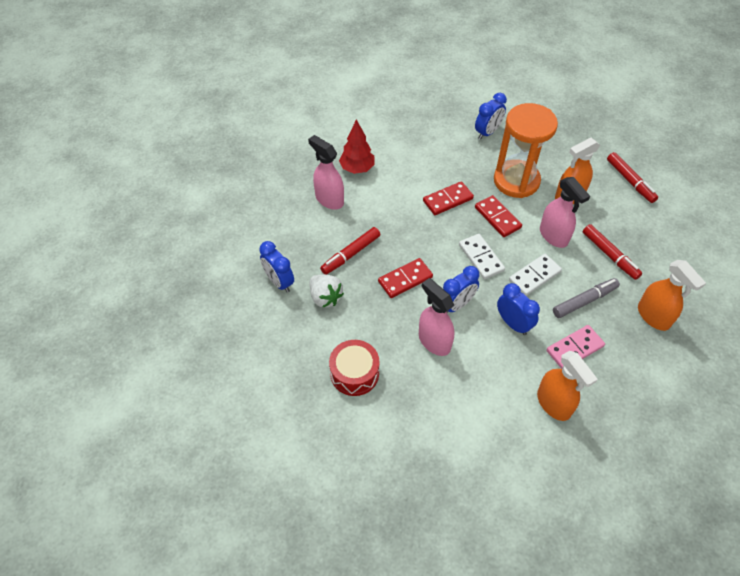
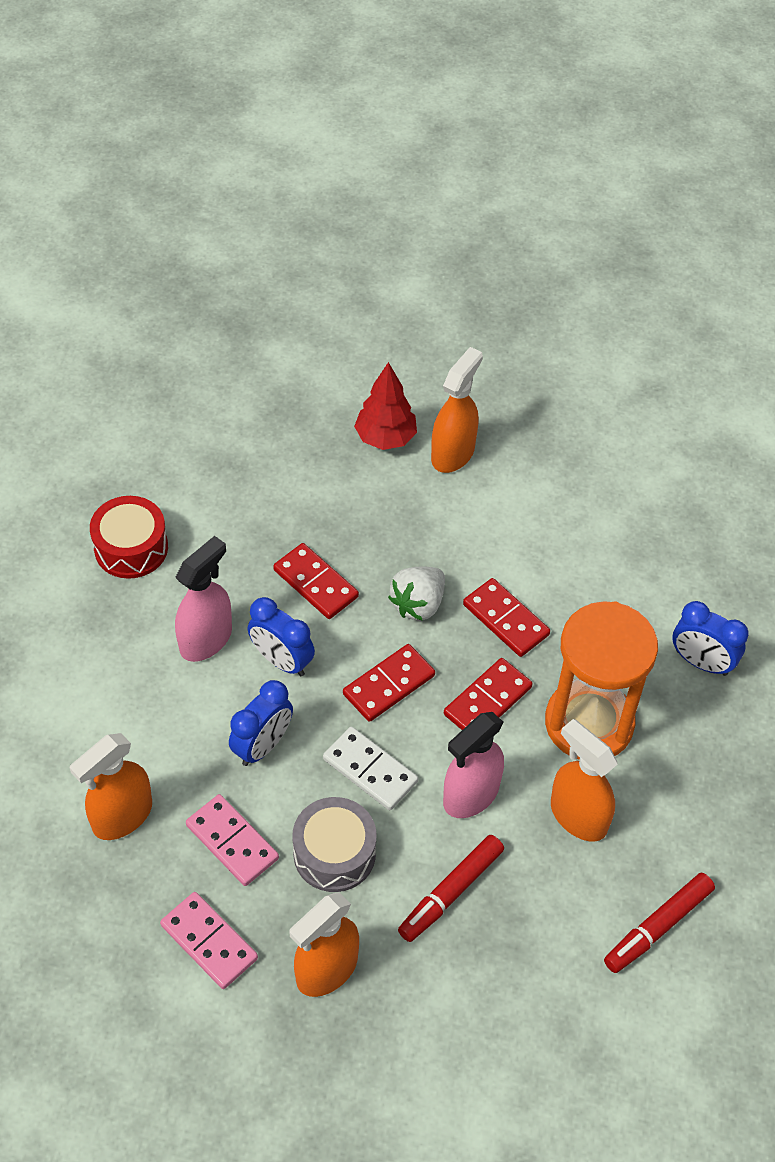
camera: 75 degrees right, 0 degrees up
(279, 282) = (271, 426): blue clock -> none
(325, 297) = (256, 487): white strawberry -> white strawberry (418, 604)
(329, 199) = (453, 453): pink spray bottle -> orange spray bottle
(350, 254) = (347, 503): red marker -> none
(357, 168) = (535, 477): red tree -> red tree (385, 438)
(481, 258) = (389, 685): white domino -> red domino
(584, 301) = (334, 853): grey marker -> grey drum
(637, 369) = (209, 942): none -> pink domino

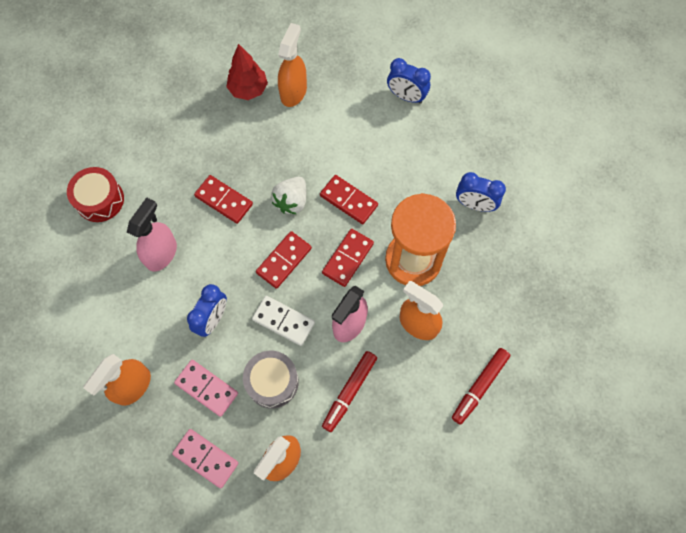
camera: 10 degrees left, 15 degrees up
(282, 661) = (213, 258): blue clock -> blue clock (406, 96)

